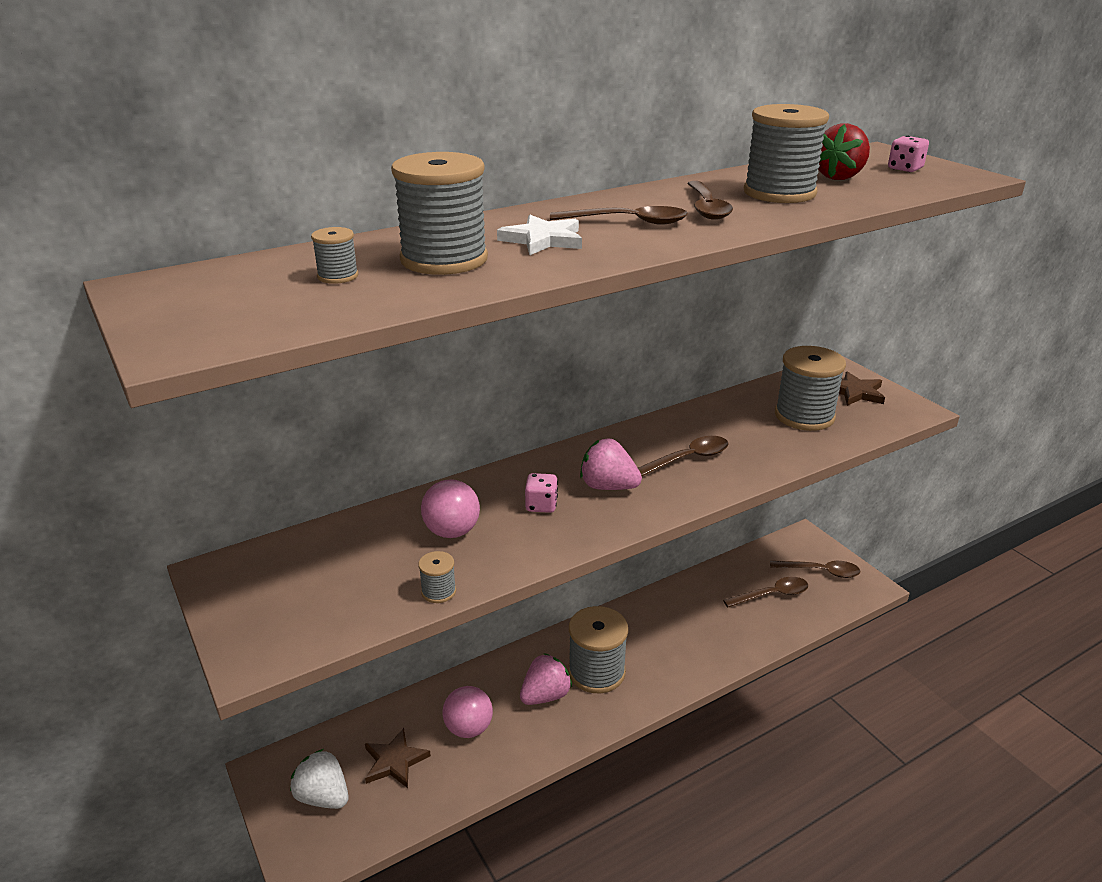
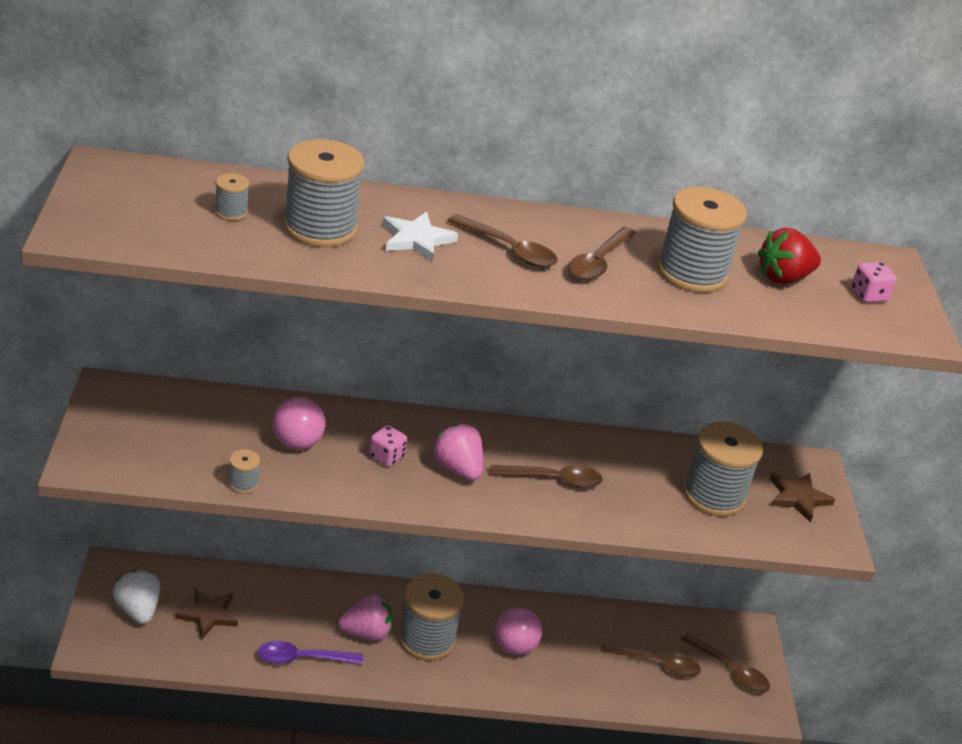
camera: 25 degrees right, 5 degrees up
(468, 728) = (283, 623): pink ball -> pink ball (515, 646)
(512, 750) = (302, 658): none -> purple spoon

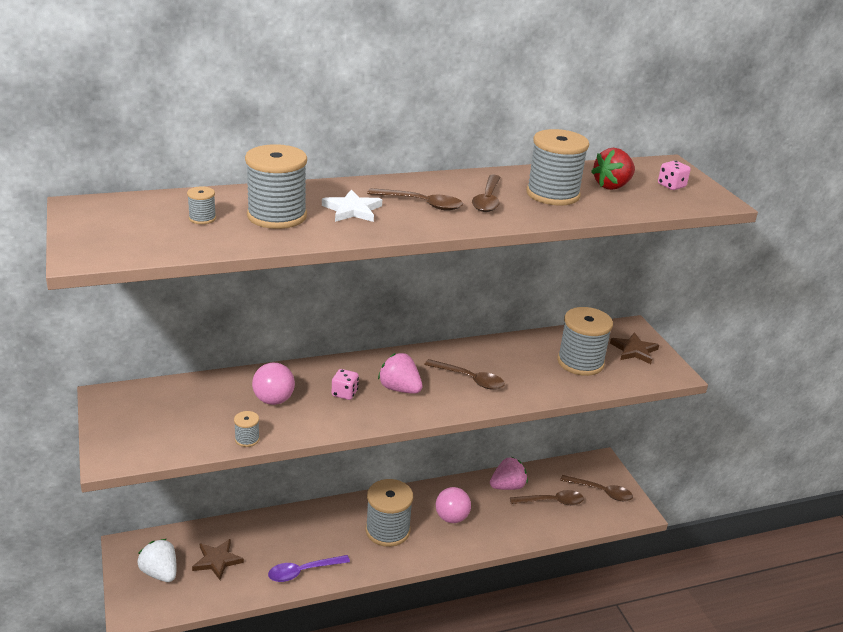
camera: 15 degrees left, 5 degrees down
(366, 633) = (342, 539): pink strawberry -> pink strawberry (507, 486)
(553, 479) = (469, 379): brown spoon -> brown spoon turned 45 degrees clockwise

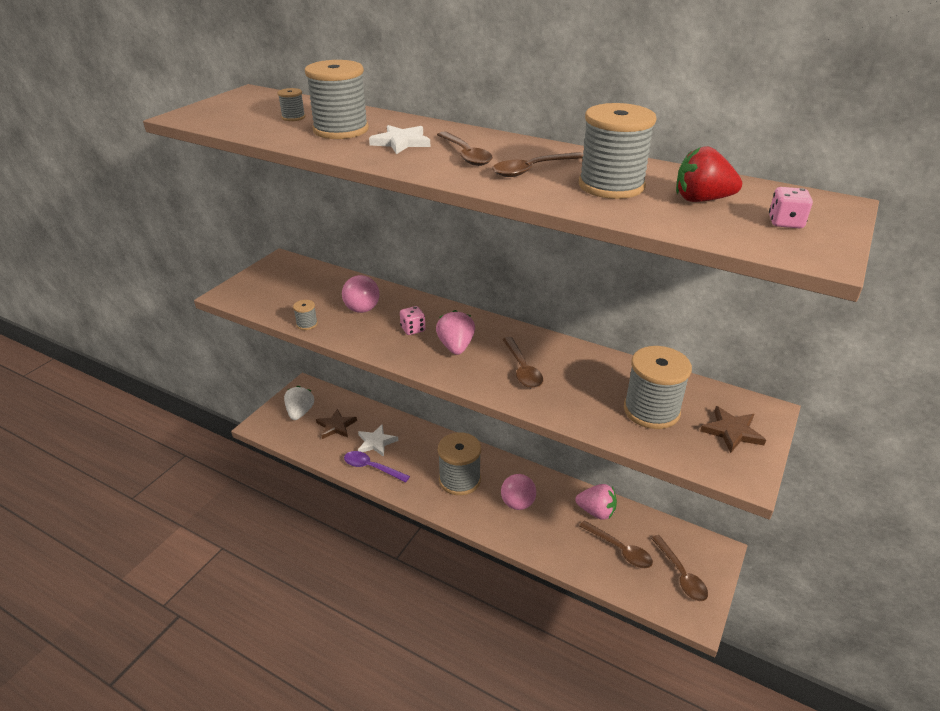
camera: 50 degrees right, 5 degrees up
(276, 549) = (376, 442): none -> white star

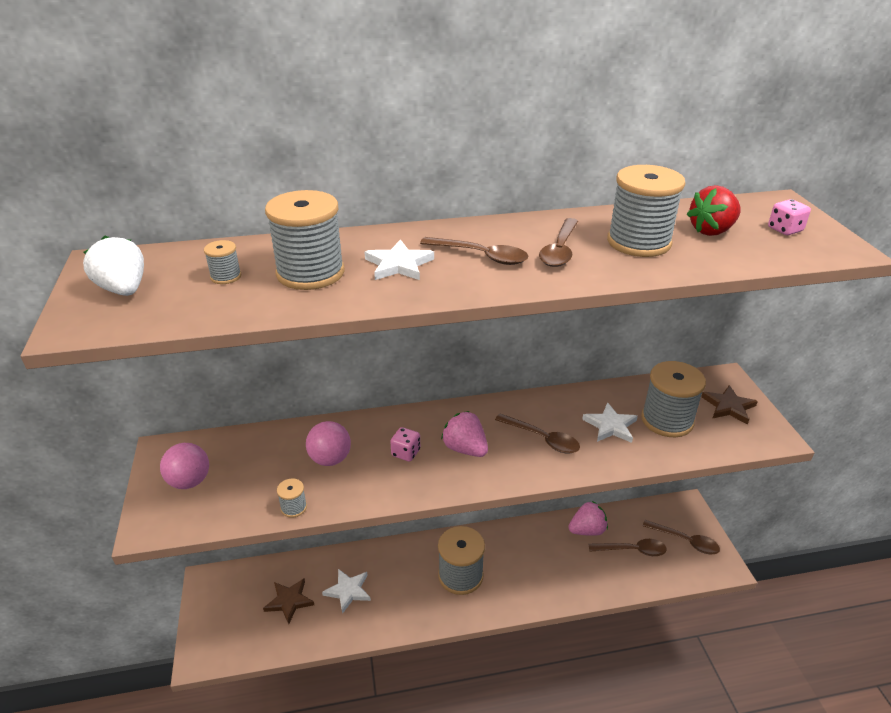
camera: 40 degrees left, 0 degrees up
(300, 412) = (233, 612): white strawberry -> white strawberry (124, 289)
(372, 468) = (371, 619): purple spoon -> none
(517, 503) = (527, 564): pink ball -> pink ball (189, 481)
(592, 389) = (610, 426): none -> white star

